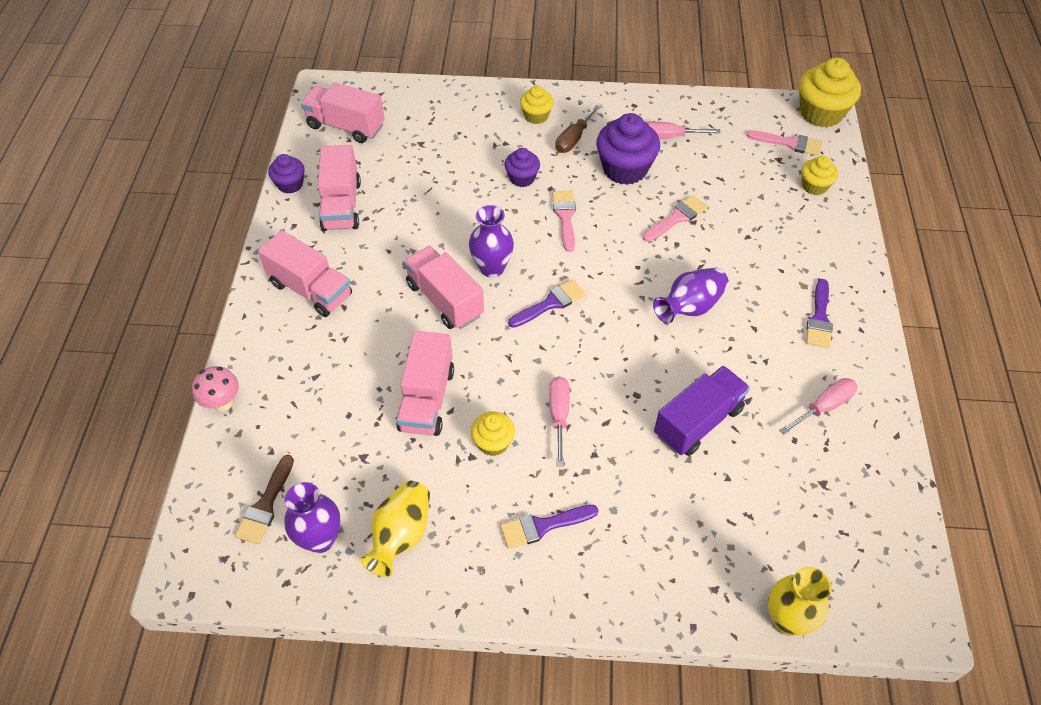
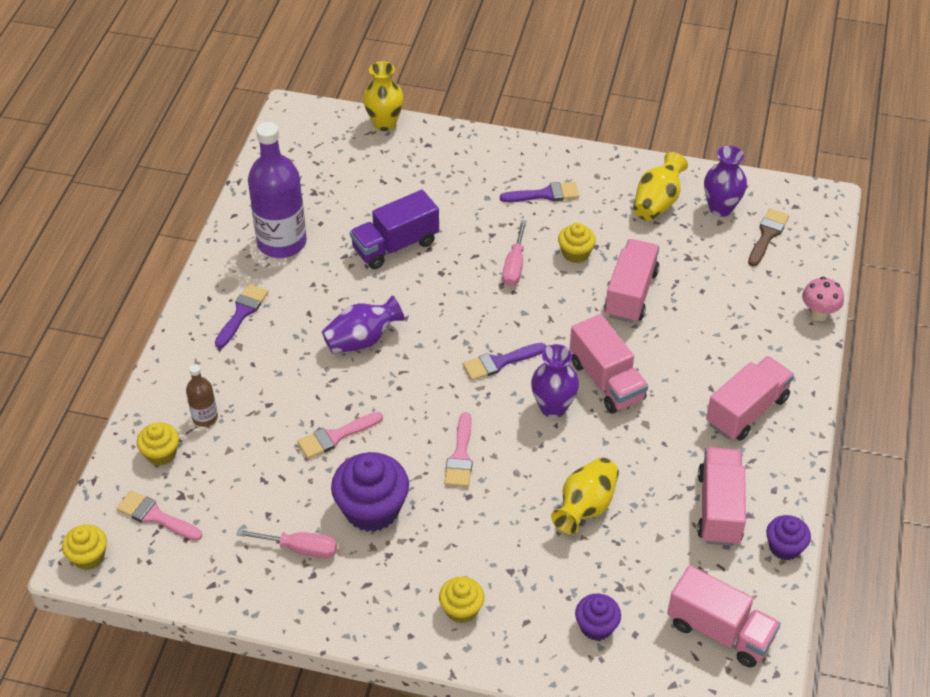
camera: 170 degrees left, 5 degrees down
(311, 289) = (746, 411): pink truck -> pink truck turned 90 degrees clockwise
(453, 192) = (585, 507): none -> yellow vase
(522, 178) = (499, 514): purple cupcake -> purple cupcake (596, 626)
(574, 138) = (421, 564): brown screwdriver -> none
(796, 218) = (205, 417): none -> brown bottle
(821, 113) = (88, 557): yellow cupcake -> yellow cupcake, size x0.56
(824, 407) = (282, 242): pink screwdriver -> purple bottle

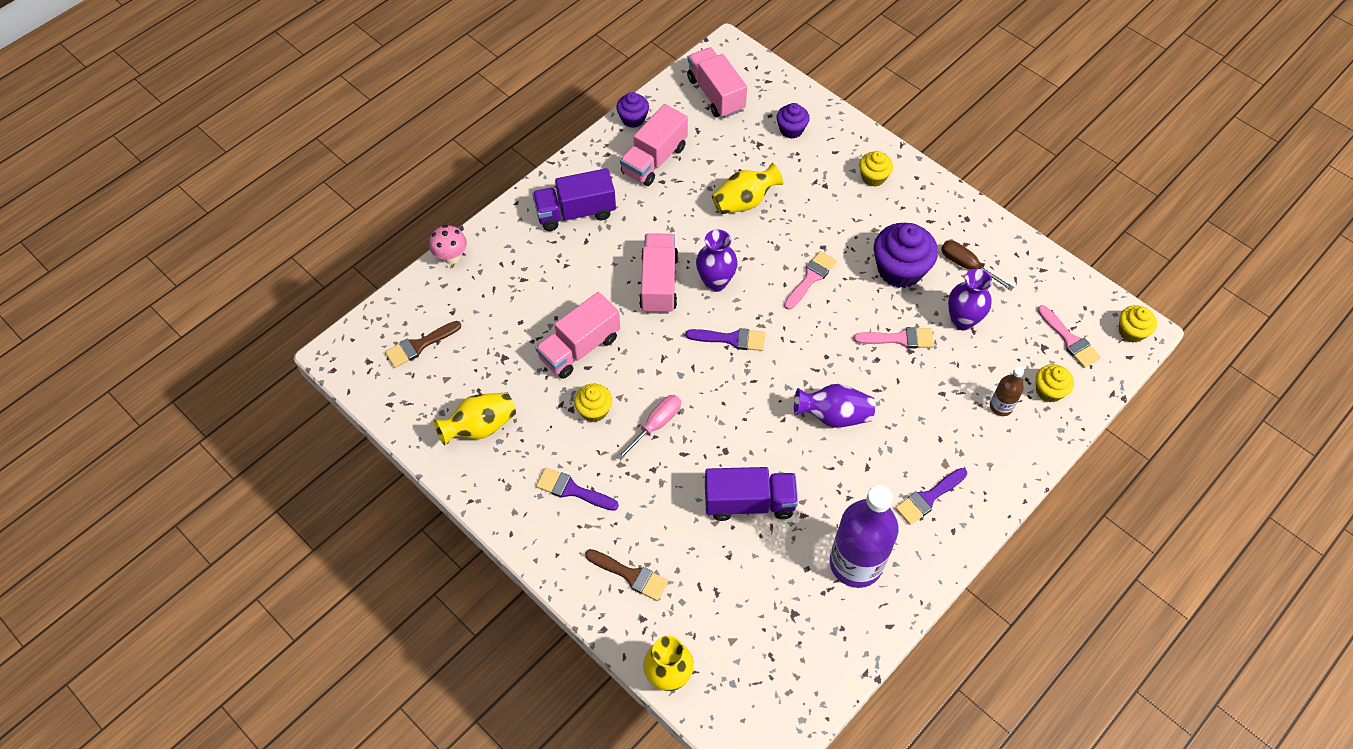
camera: 150 degrees left, 10 degrees up
(300, 548) = (967, 266): pink screwdriver -> brown screwdriver
(456, 164) = (630, 575): none -> brown brush
(720, 208) = (432, 392): purple vase -> purple vase (962, 320)
(746, 411) = (575, 212): pink truck -> purple truck

